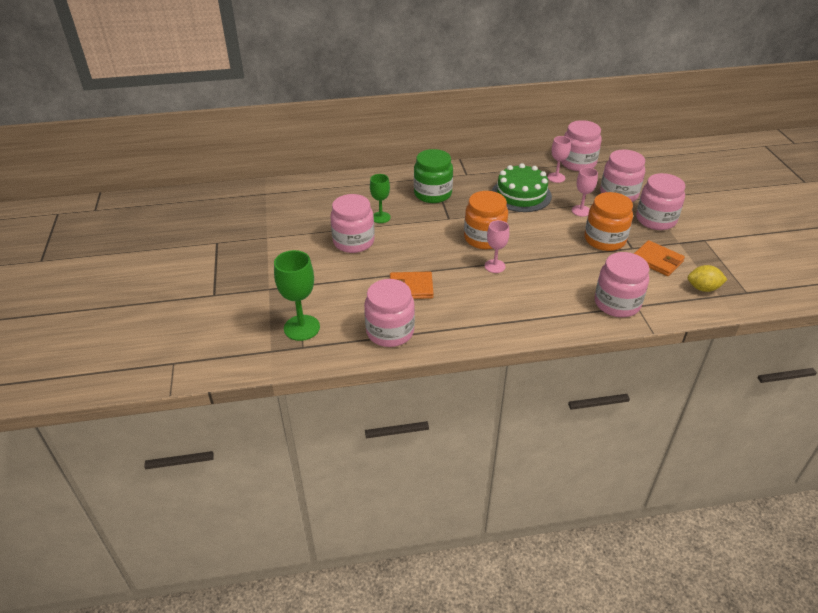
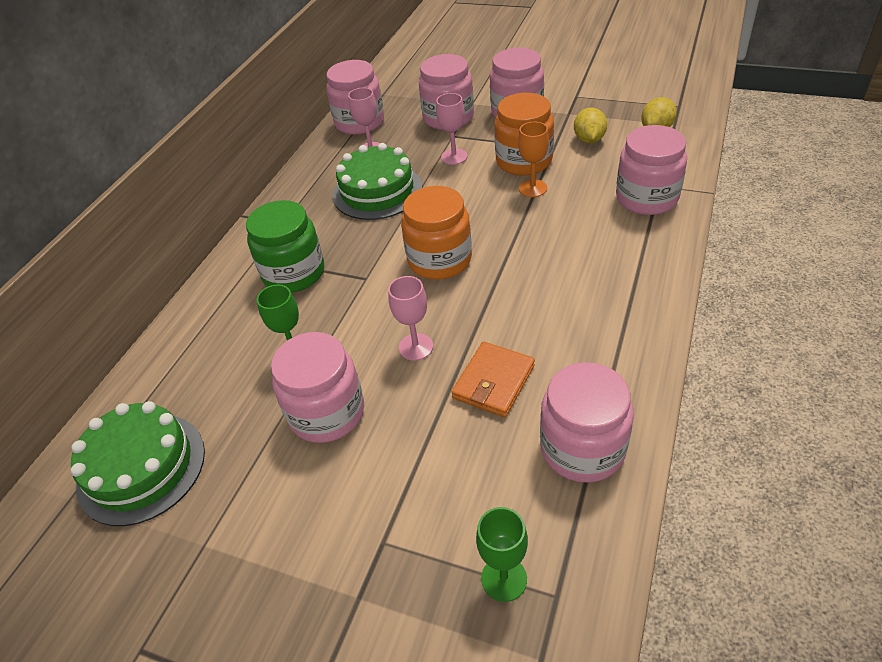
camera: 55 degrees left, 5 degrees up
(291, 204) = (141, 467): none -> green cake
(302, 328) = (504, 579): green goblet -> green goblet, size x0.64
(494, 266) = (506, 273): pink goblet -> pink goblet (416, 347)
(580, 252) = (533, 188): none -> orange goblet
(657, 260) = (589, 140): orange wallet -> yellow lemon

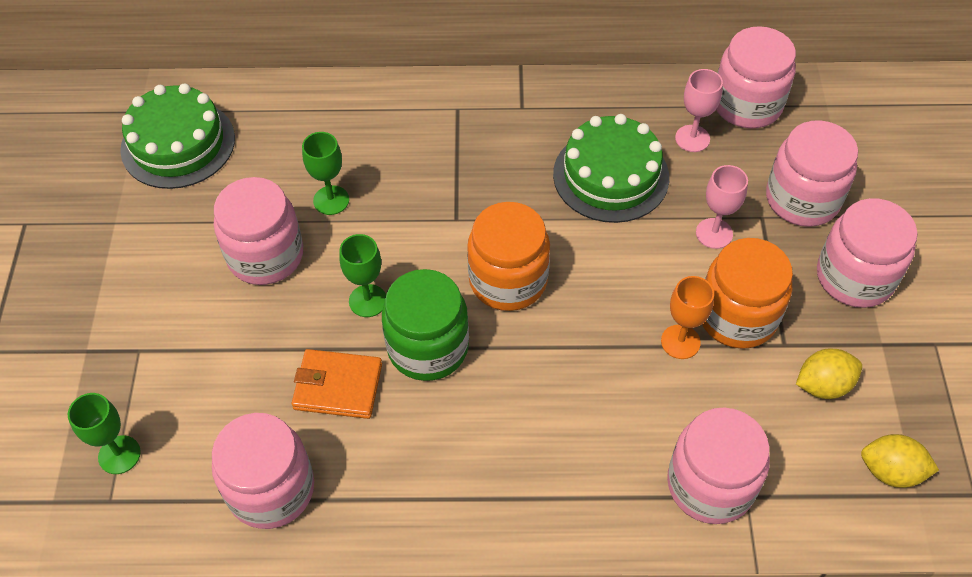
camera: 65 degrees right, 10 degrees up
(294, 273) = (444, 151): green jar -> green jar (428, 347)
(416, 347) = (368, 301): pink goblet -> green goblet

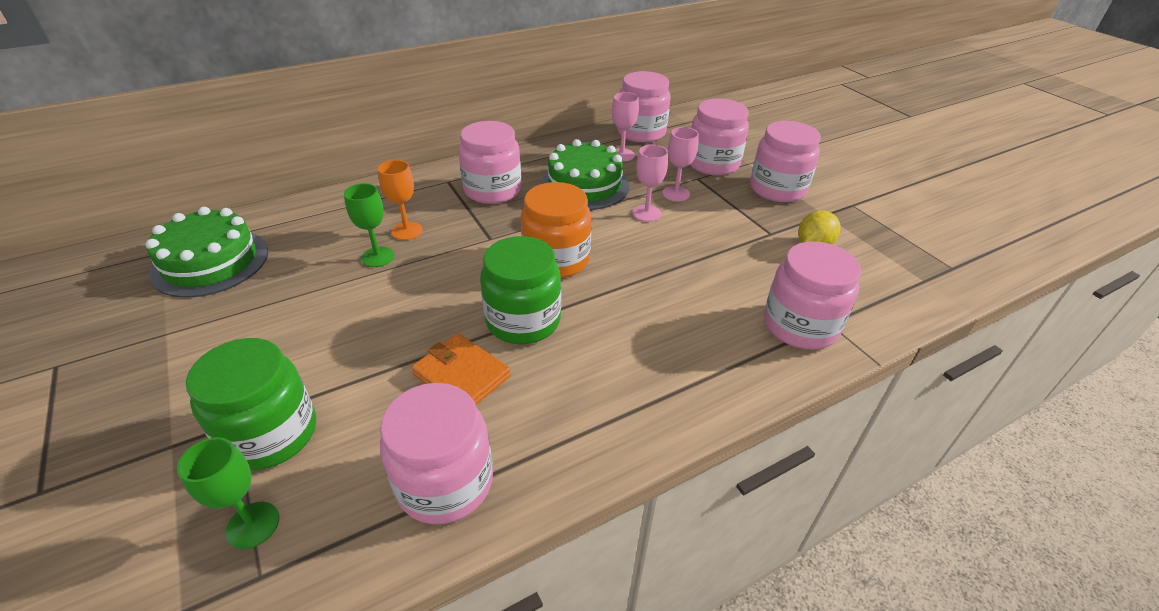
camera: 30 degrees left, 15 degrees down
(160, 375) = (271, 434): none -> green jar
(265, 255) = (337, 309): pink jar -> pink jar (492, 190)
(338, 386) = (462, 375): orange wallet -> orange wallet turned 60 degrees clockwise
(368, 301) = (451, 308): green goblet -> none
(655, 251) = (646, 213): none -> pink goblet
(680, 342) = (705, 254): orange goblet -> orange goblet (407, 231)
(737, 316) = (728, 229): orange jar -> none
(890, 471) = (897, 274): yellow lemon -> none

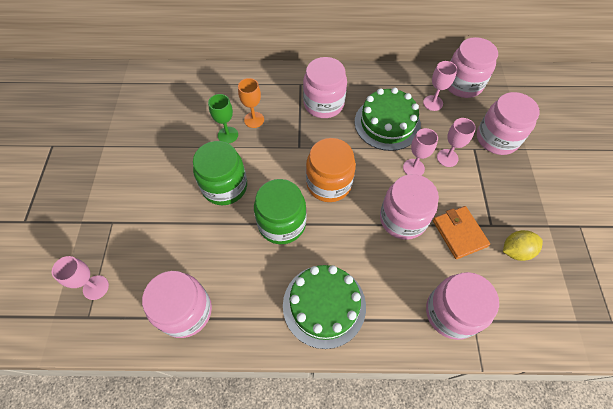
camera: 30 degrees right, 20 degrees up
(211, 262) = (142, 101): green cake -> green cake (324, 305)
(253, 525) = (96, 287): green goblet -> pink goblet
(271, 434) = (123, 238): green jar -> green jar (225, 186)
(462, 375) = (228, 246): orange wallet -> orange wallet (459, 233)
(777, 189) = (530, 185): pink jar -> pink jar (403, 219)

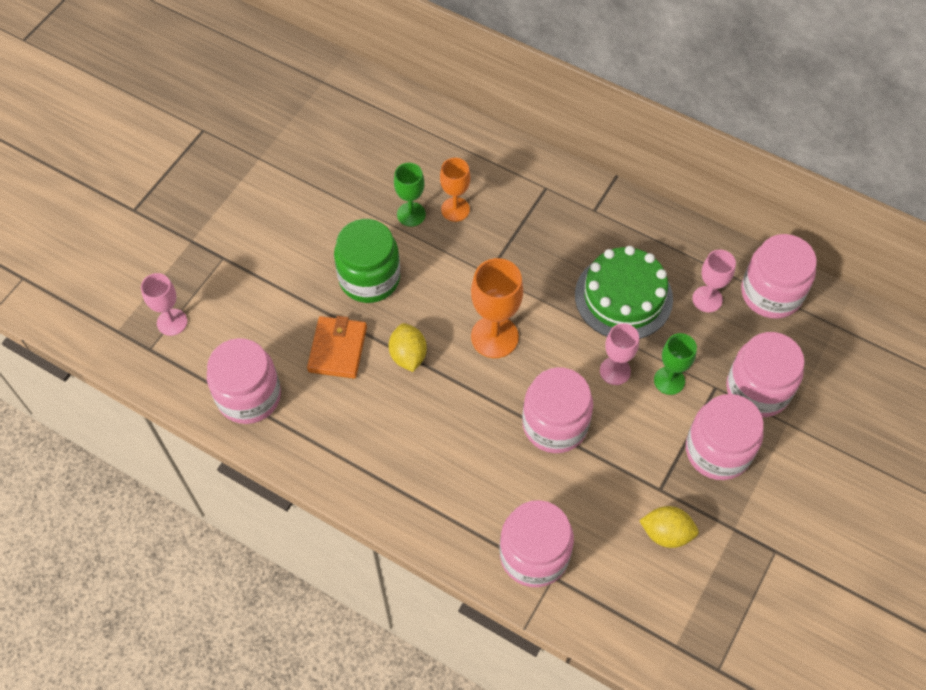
camera: 30 degrees right, 0 degrees up
(282, 223) = (408, 355): green jar -> yellow lemon
(323, 104) = (558, 230): pink jar -> pink jar (717, 451)
(324, 305) = (397, 469): green cake -> none
(329, 183) = (494, 337): orange jar -> orange goblet
(447, 158) = (669, 380): pink goblet -> green goblet
(459, 233) = (611, 477): orange wallet -> orange wallet (337, 349)

